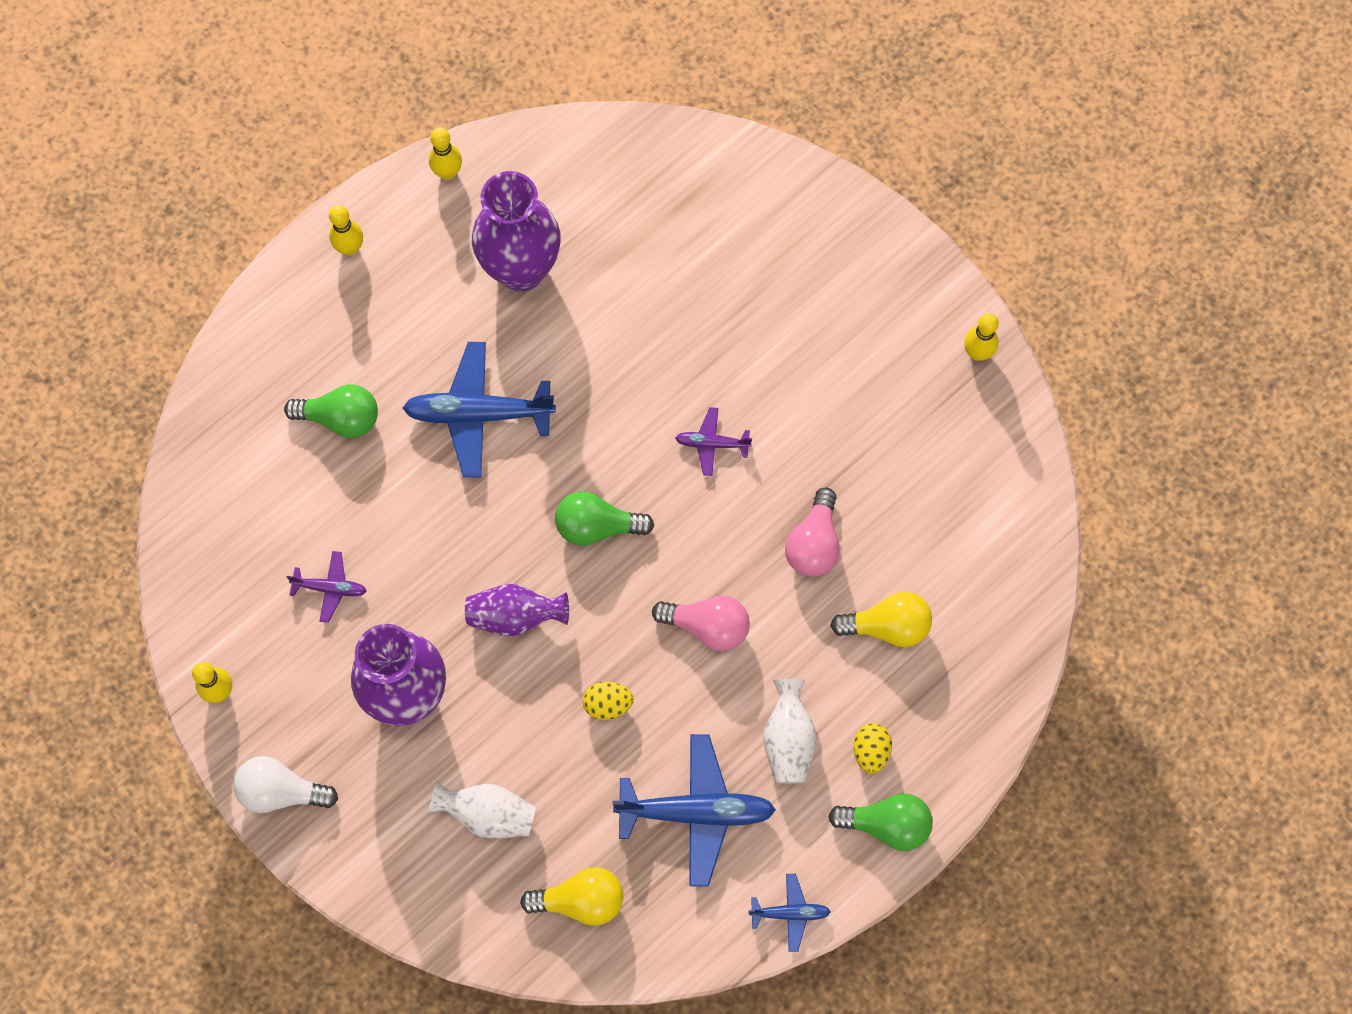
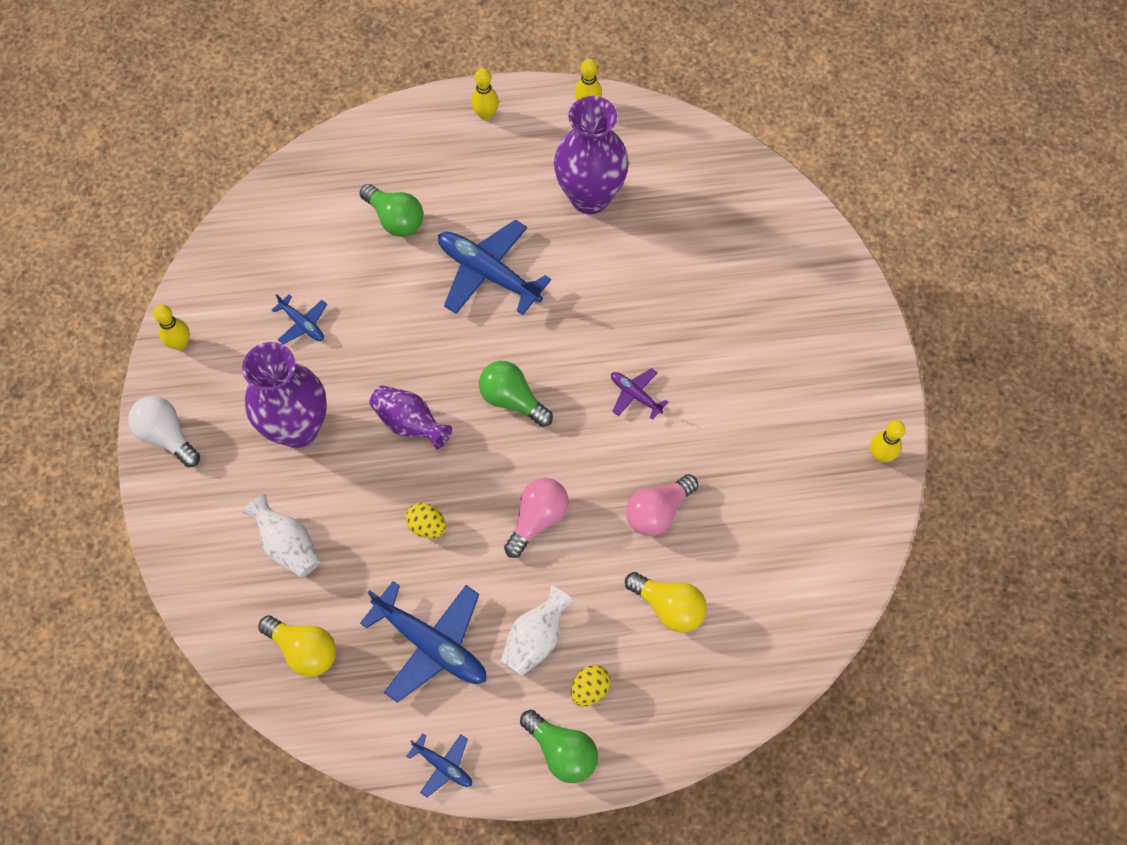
camera: 35 degrees right, 5 degrees down
(330, 588) = (303, 324): purple plane -> blue plane
(707, 626) = (537, 519): pink light bulb -> pink light bulb turned 105 degrees counterclockwise

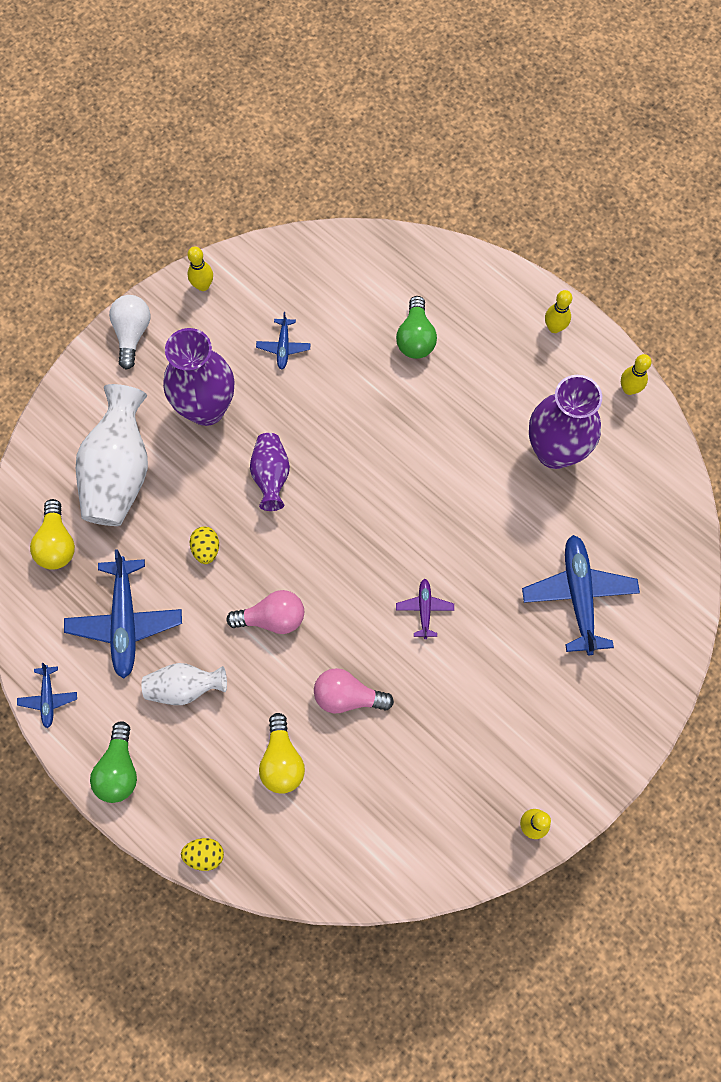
camera: 50 degrees right, 5 degrees up
(288, 545) = (119, 472): white vase -> white vase, size x1.75
(488, 273) = (430, 432): blue plane -> blue plane (578, 595)
(512, 399) = (347, 528): green light bulb -> none
(590, 689) = (177, 753): yellow egg -> yellow egg (205, 855)

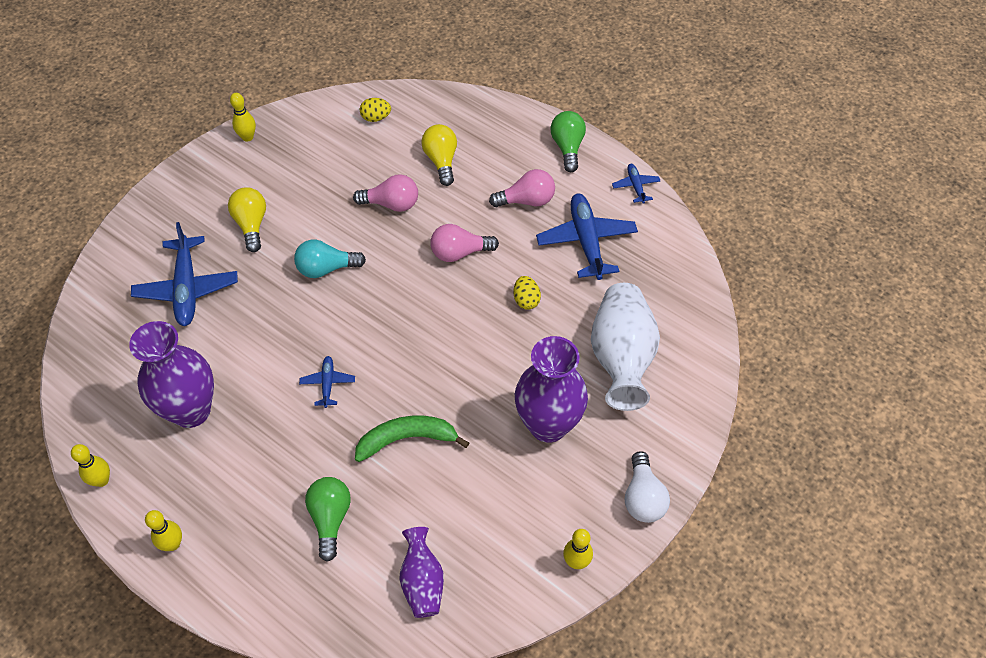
camera: 175 degrees right, 15 degrees down
(57, 543) = (663, 295): yellow light bulb -> yellow light bulb (251, 225)
(184, 687) = (526, 201): white vase -> pink light bulb
(205, 855) = (493, 106): yellow egg -> yellow egg (376, 118)
(271, 476) = (474, 366): purple vase -> purple vase (422, 581)
(283, 347) = (475, 496): blue plane -> blue plane (328, 383)
(343, 405) = (407, 439): none -> green banana
(424, 609) = (326, 268): purple plane -> turquoise light bulb

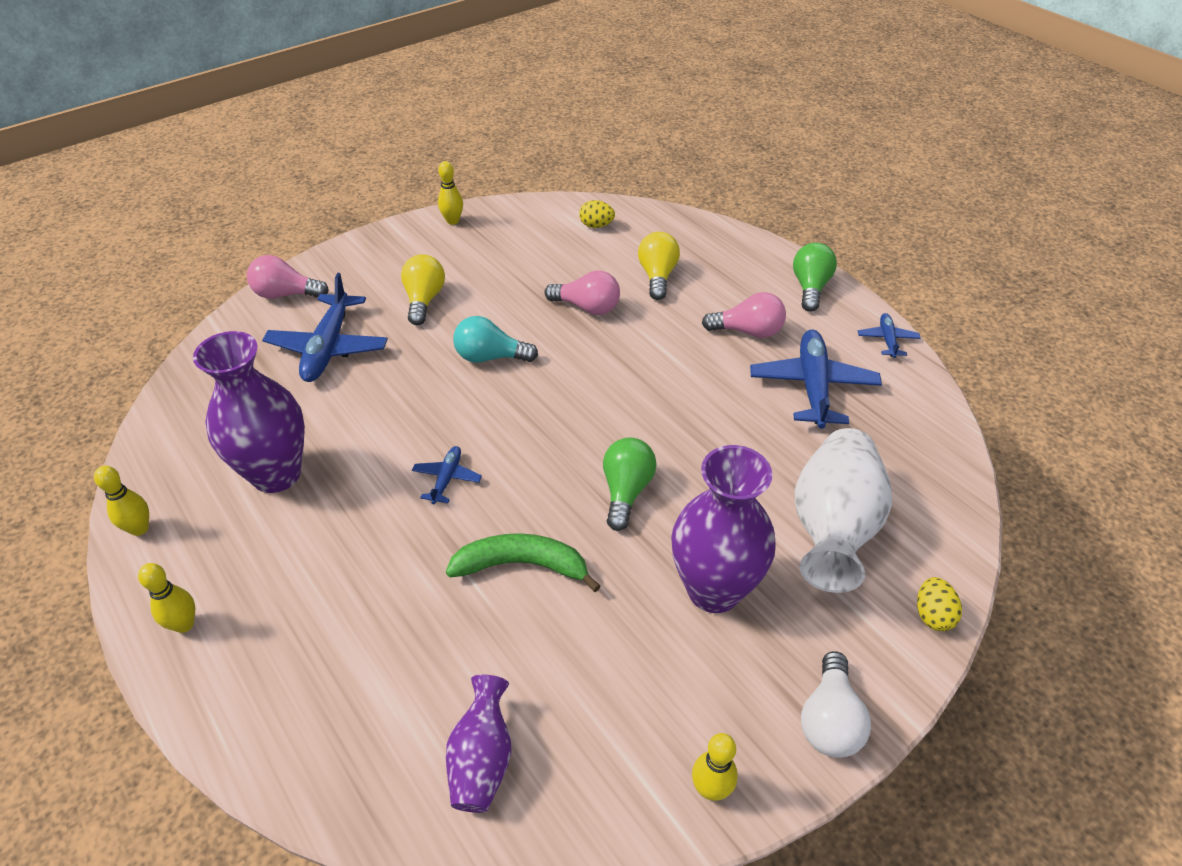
camera: 15 degrees right, 10 degrees down
(330, 519) = (390, 641): green light bulb -> green light bulb (626, 491)
(459, 253) = (652, 370): pink light bulb -> pink light bulb (286, 294)
(526, 300) = (721, 436): yellow egg -> yellow egg (932, 615)

